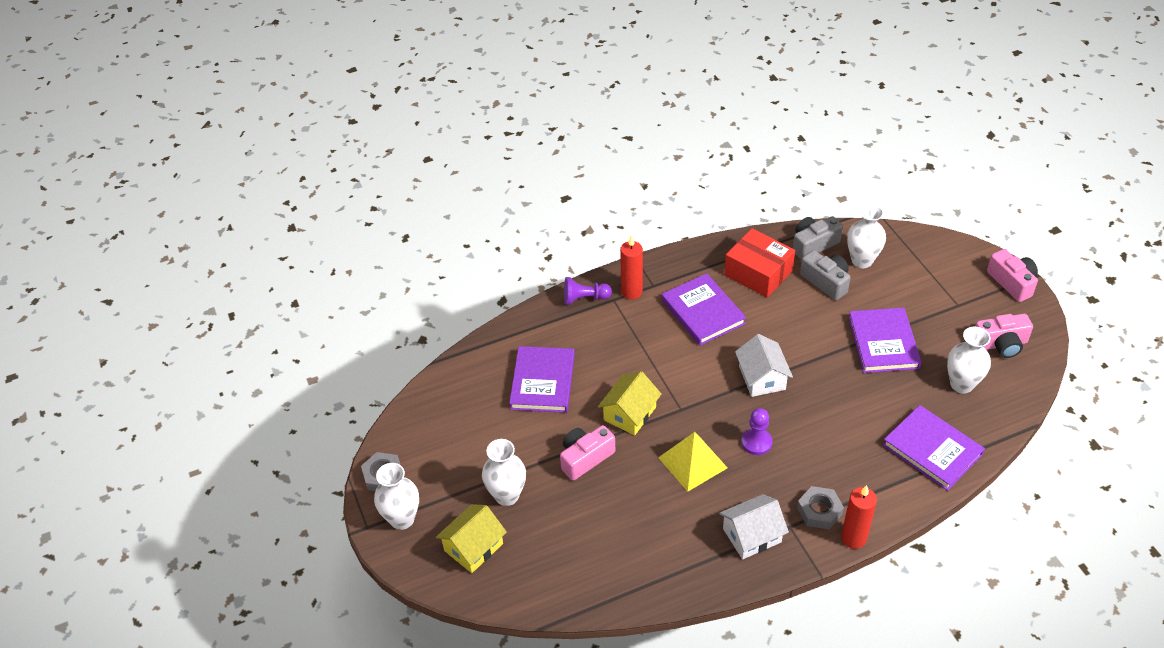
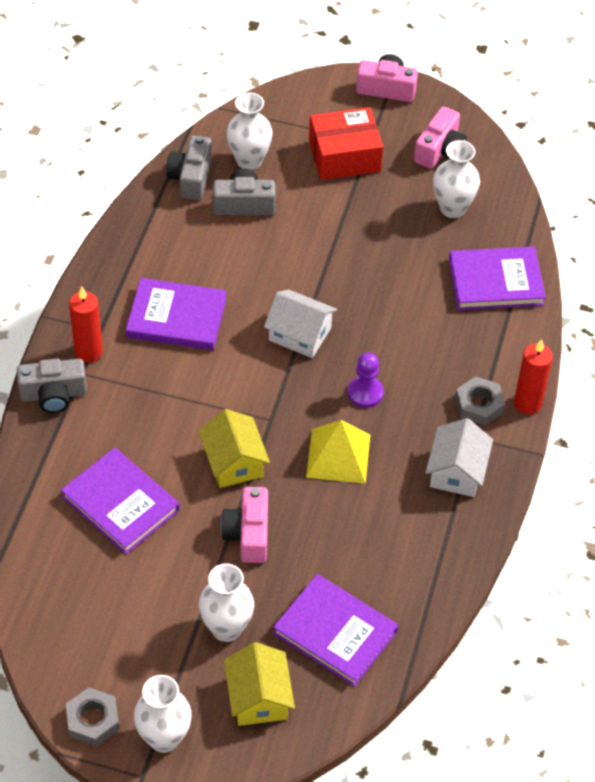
camera: 55 degrees left, 5 degrees up
(584, 298) = (53, 394): purple pawn -> grey camera
(758, 273) = (177, 242): red box -> red box (344, 156)
(883, 343) = (354, 222): purple book -> purple book (335, 632)

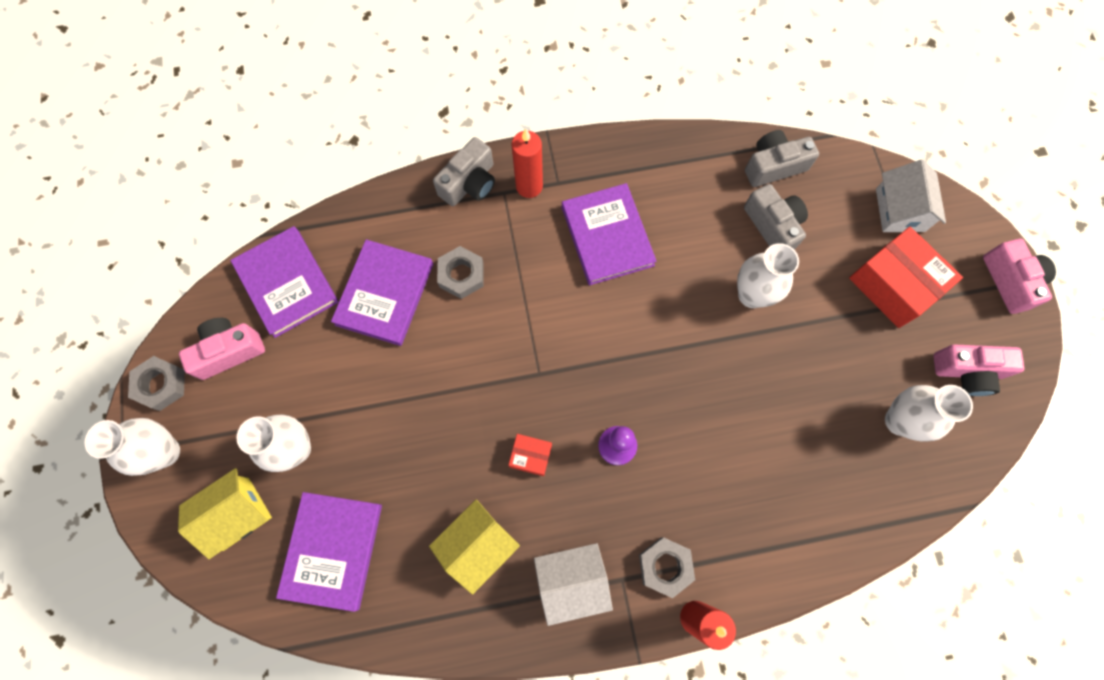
camera: 65 degrees right, 20 degrees up
(53, 394) = (469, 183): grey camera -> grey camera turned 105 degrees counterclockwise
(141, 438) = (461, 275): none -> grey nut
(233, 462) = (475, 365): yellow house -> yellow house (477, 545)
(248, 534) = (404, 417): pink camera -> pink camera (229, 351)
(249, 161) = (827, 204): white vase -> white vase (751, 295)
(300, 334) = (651, 351): white house -> white house (900, 210)
(338, 456) = (530, 456): yellow pyramid -> red box
(496, 282) = (832, 510): purple book -> purple book (287, 283)

